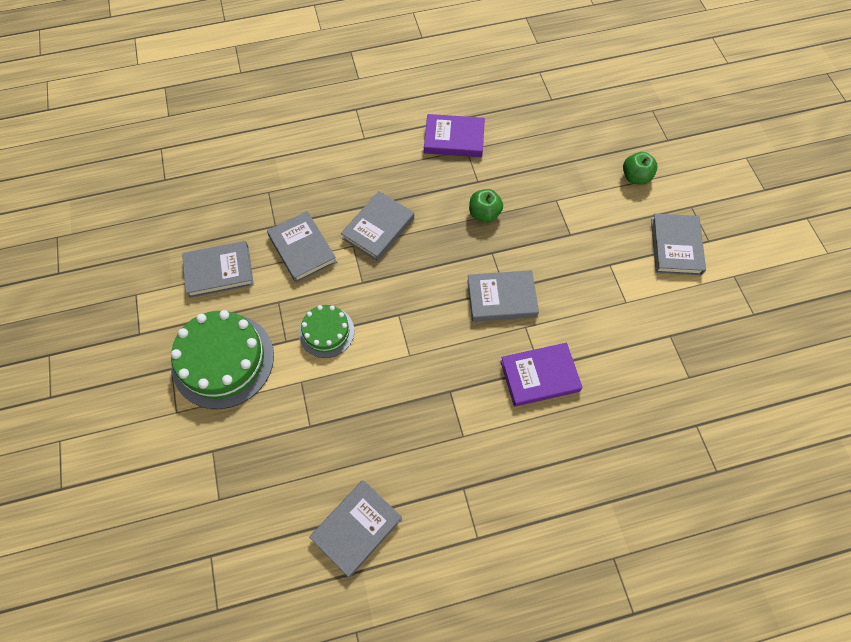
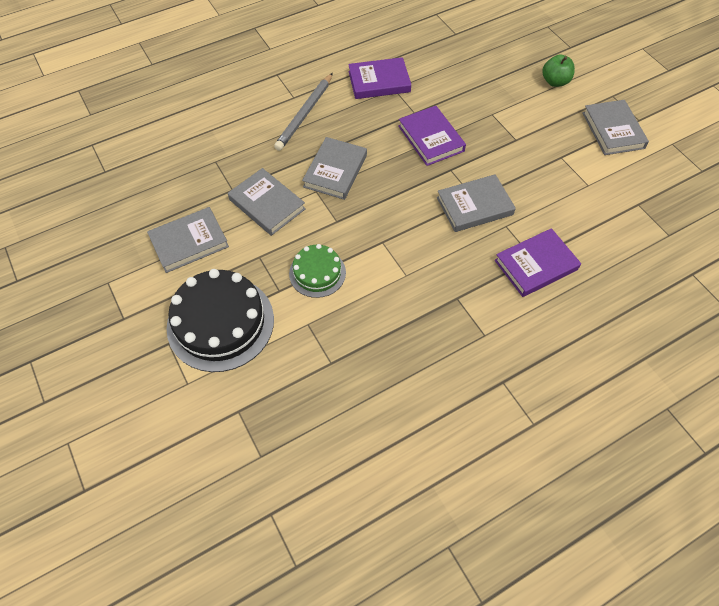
camera: 15 degrees left, 5 degrees down
(223, 360) = (220, 323): green cake -> black cake
(356, 528) = (412, 446): grey book -> none
(369, 159) = (305, 114): none -> grey pencil
(484, 214) = (431, 138): green apple -> purple book

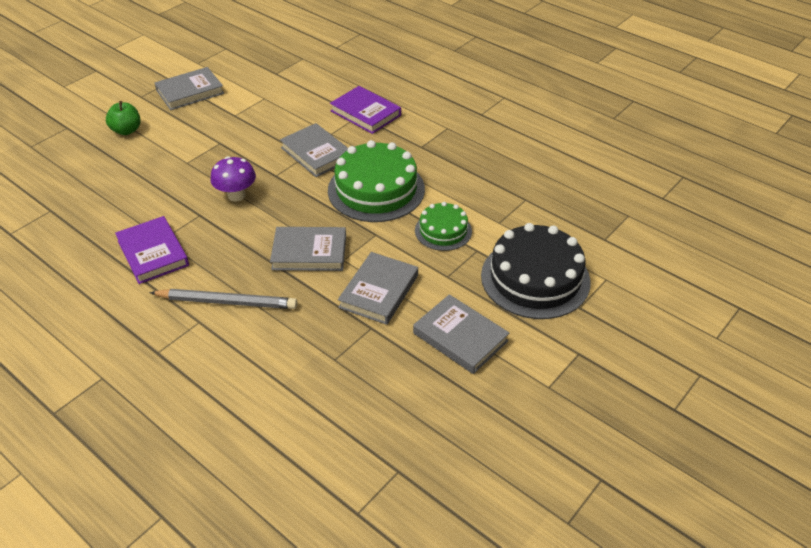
camera: 110 degrees left, 15 degrees down
(399, 238) = (376, 189): none -> green cake
(431, 138) = (236, 195): purple book -> purple mushroom

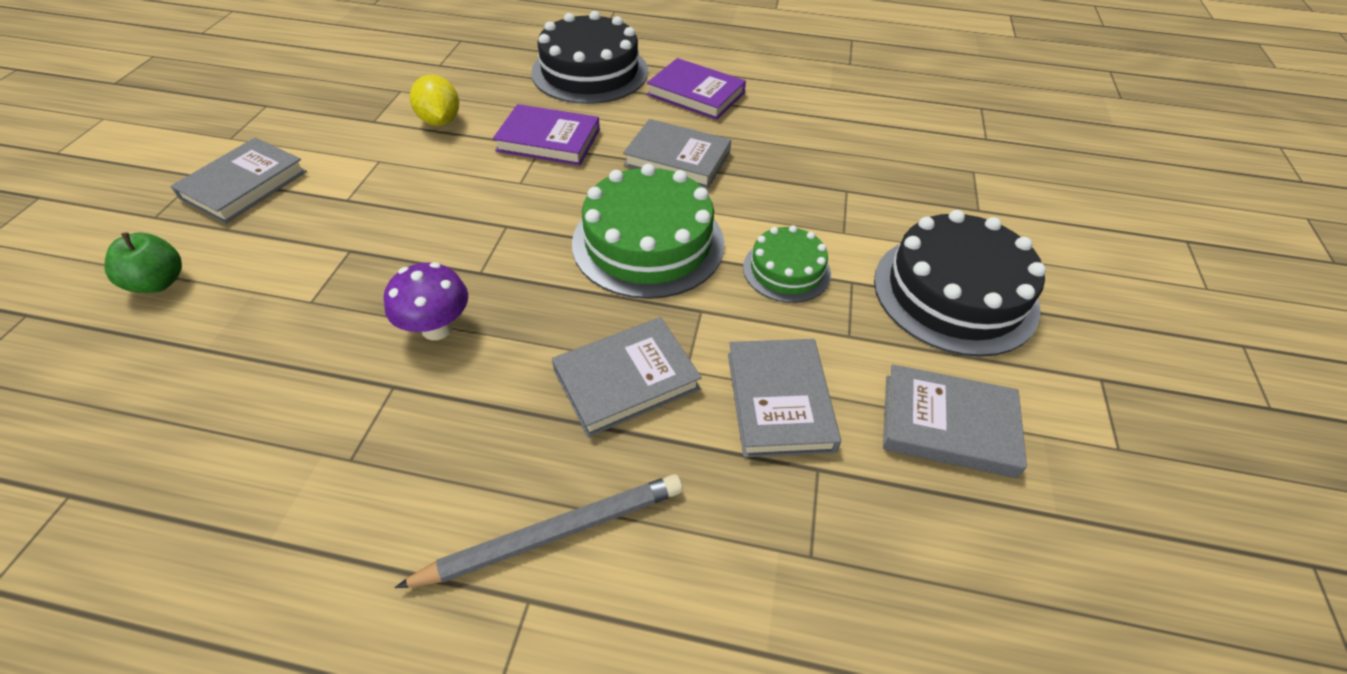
camera: 30 degrees left, 5 degrees up
(153, 253) = (348, 496): purple book -> purple book (696, 94)
(312, 83) = (440, 121): none -> yellow lemon
(316, 153) = (520, 218): grey book -> grey book (677, 158)
(424, 76) = (590, 72): none -> black cake

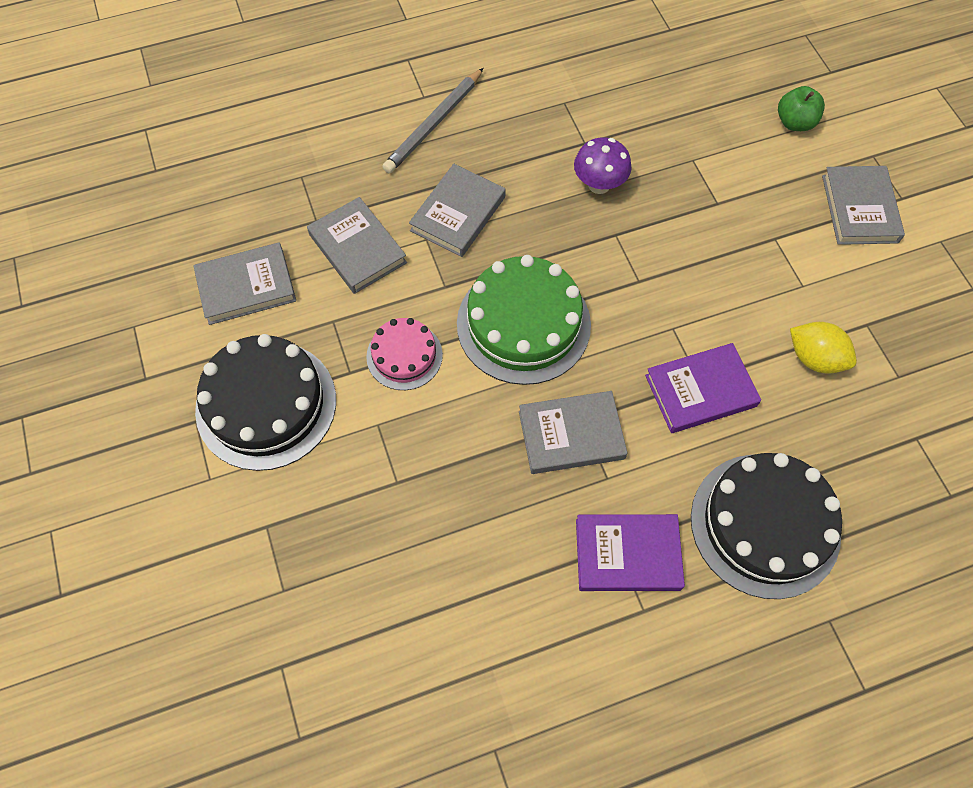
camera: 150 degrees right, 15 degrees up
(786, 270) = (404, 355): green cake -> pink cake

